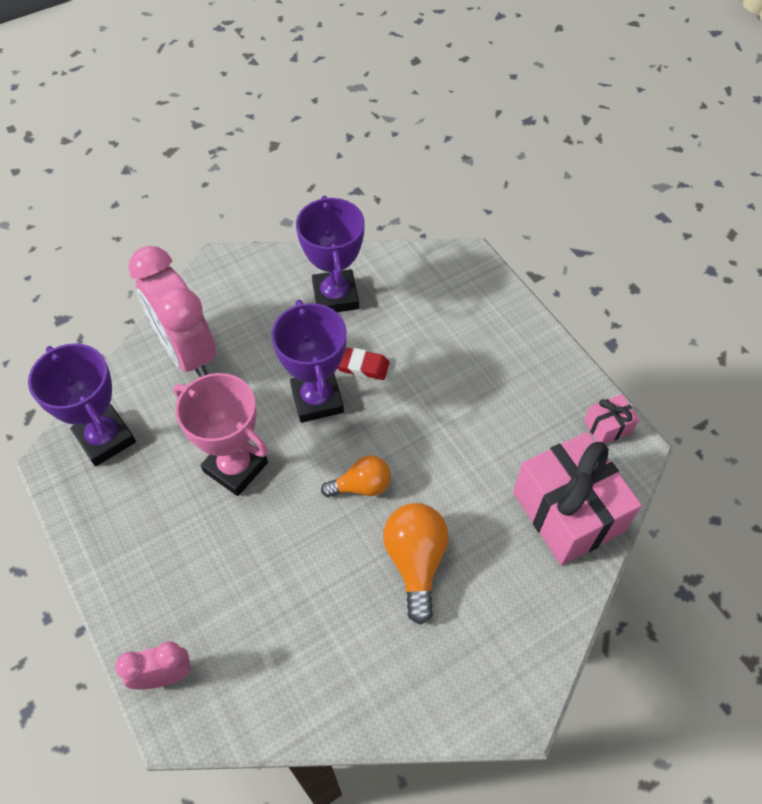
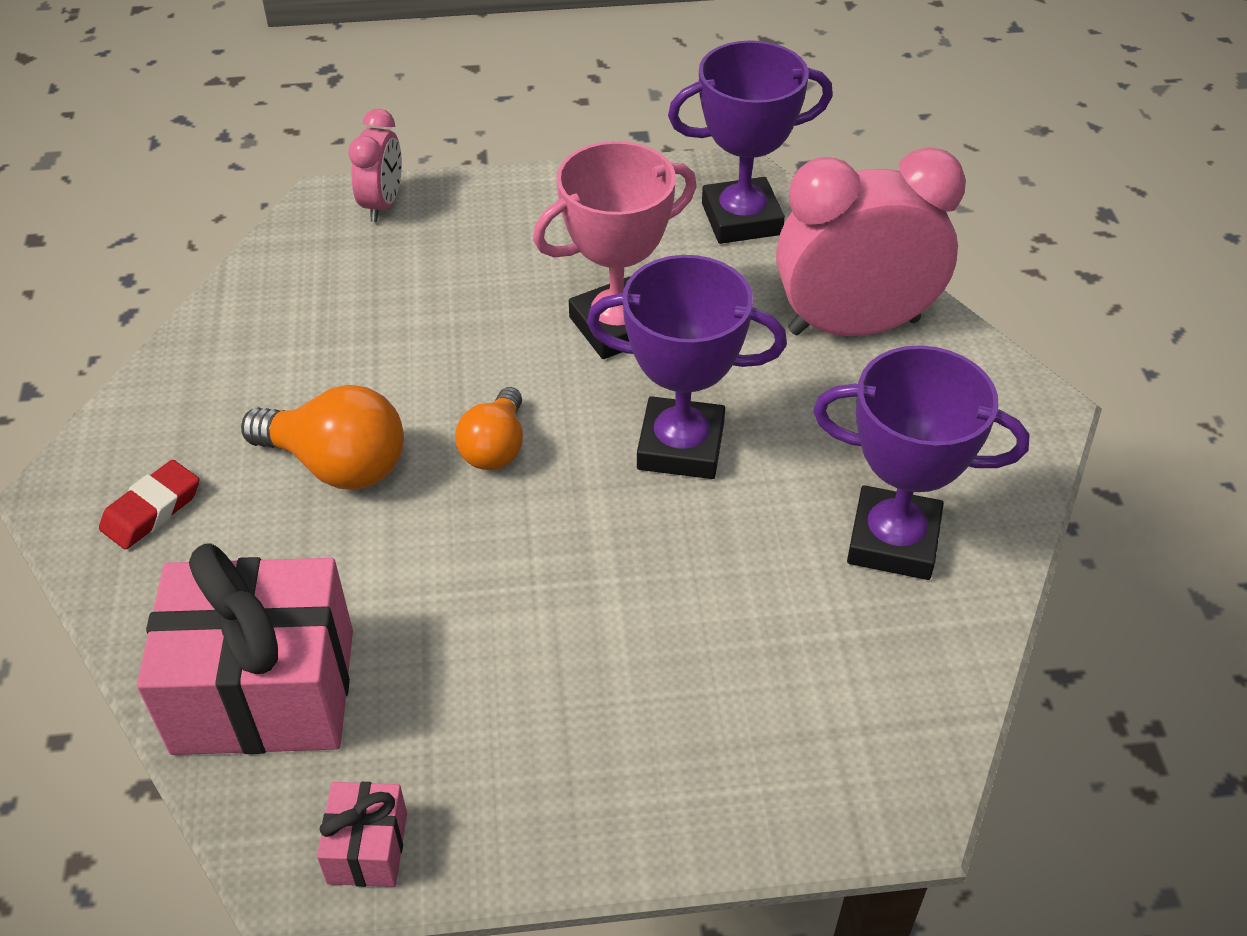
camera: 115 degrees right, 10 degrees down
(361, 366) = (717, 523): red eraser -> red eraser (152, 510)

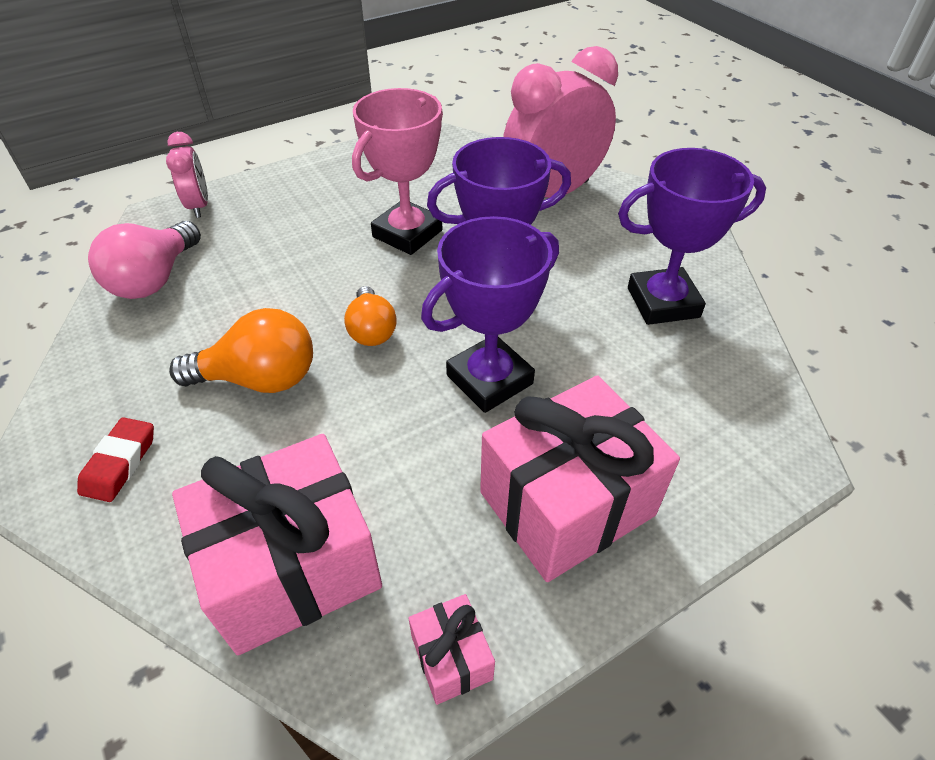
camera: 25 degrees left, 0 degrees up
(285, 294) = (155, 279): none -> pink light bulb
(590, 745) = (567, 504): none -> pink gift
(741, 219) = (446, 155): purple trophy -> purple trophy (489, 379)

